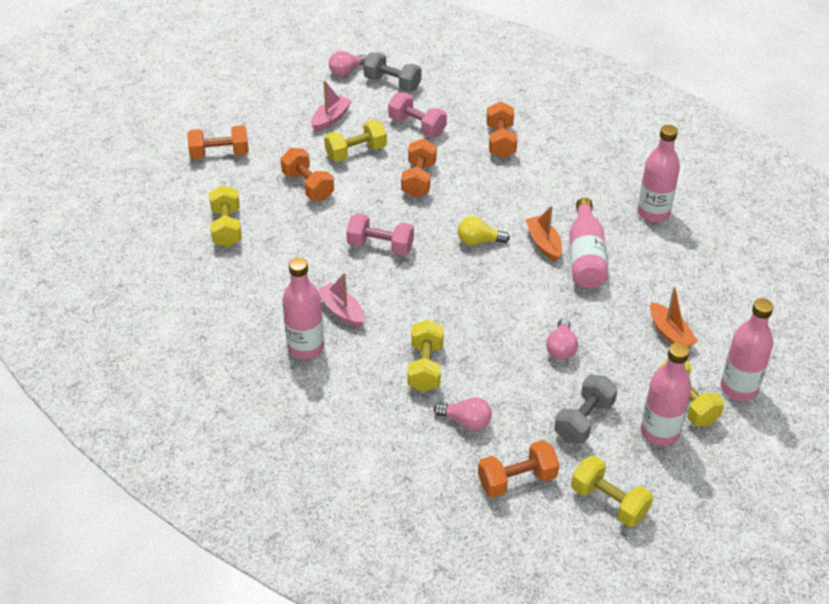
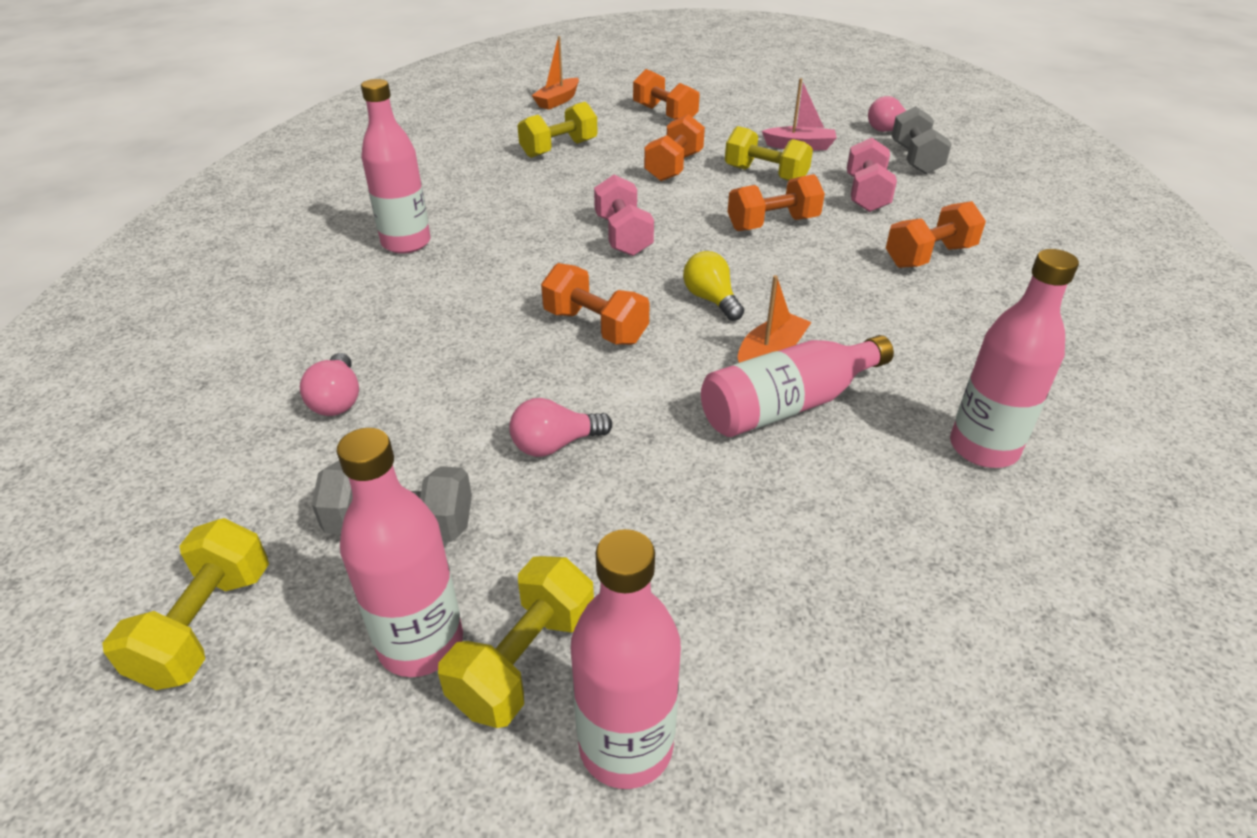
camera: 60 degrees right, 5 degrees down
(341, 311) = (485, 246): pink boat -> none
(425, 367) = (427, 333): yellow dumbbell -> none
(517, 480) = (230, 489): orange dumbbell -> orange dumbbell (595, 327)
(670, 333) = (699, 571): orange boat -> orange boat (557, 101)

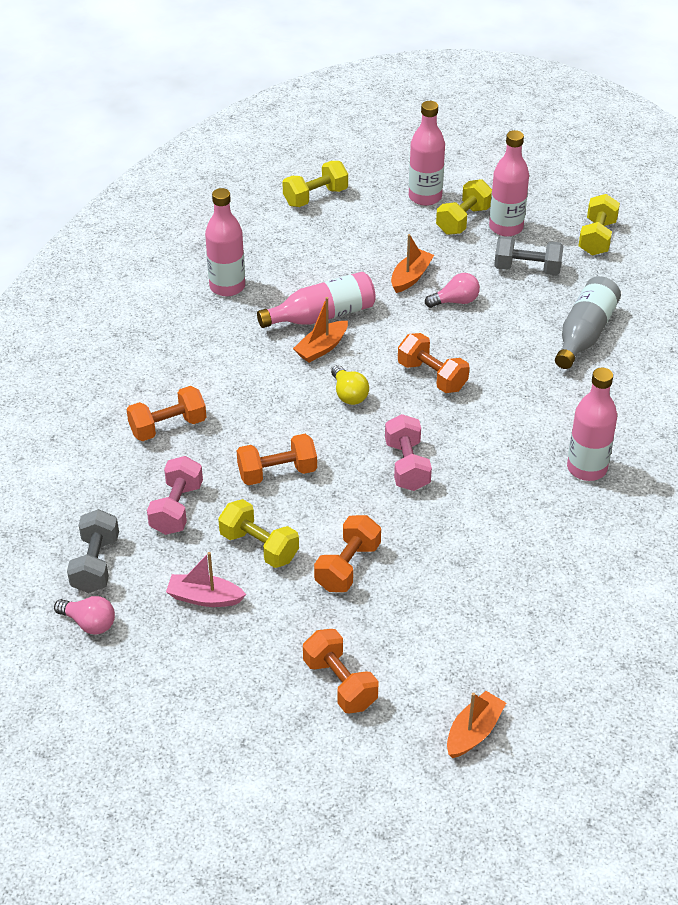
camera: 175 degrees left, 5 degrees up
(337, 400) = (584, 334): pink light bulb -> grey bottle
(559, 149) = (466, 611): yellow dumbbell -> yellow dumbbell (315, 197)
(642, 490) = (411, 277): none -> orange boat

